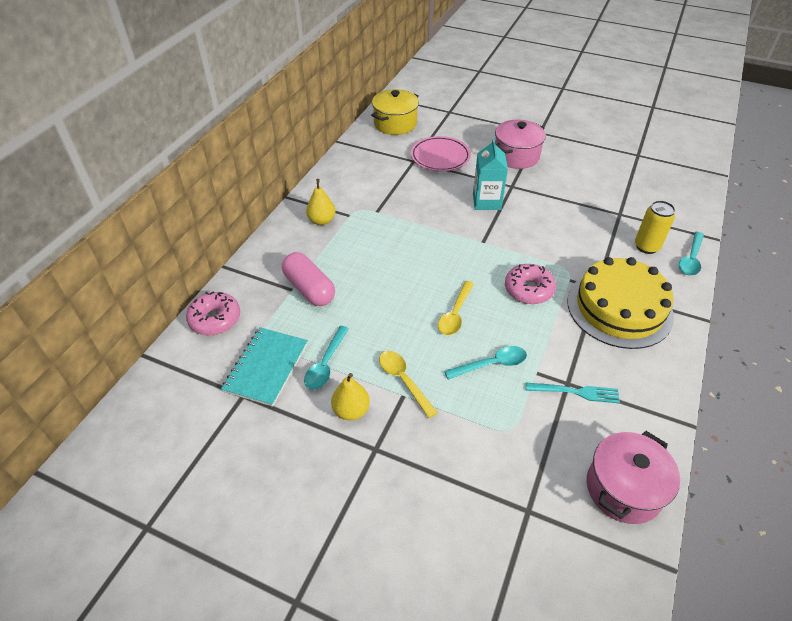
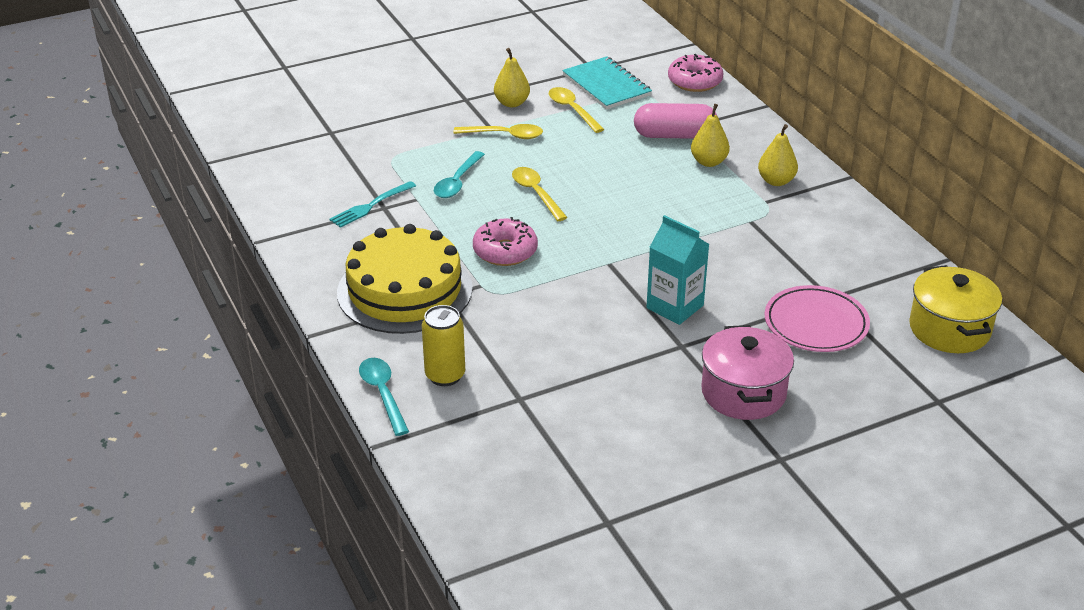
camera: 130 degrees right, 10 degrees down
(326, 364) = (572, 110): turquoise spoon -> yellow spoon
(328, 257) = (709, 162): none -> yellow pear
(623, 488) = (278, 177): pink pot -> none

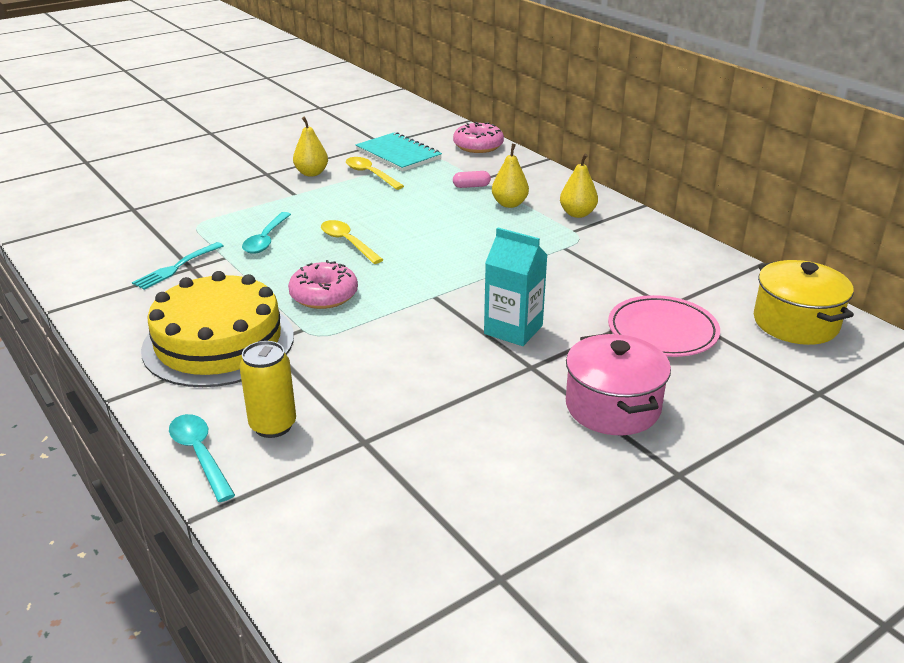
camera: 10 degrees left, 5 degrees down
(505, 135) = (308, 198): yellow spoon -> none
(674, 135) = (471, 186): pink capsule -> pink capsule, size x0.48

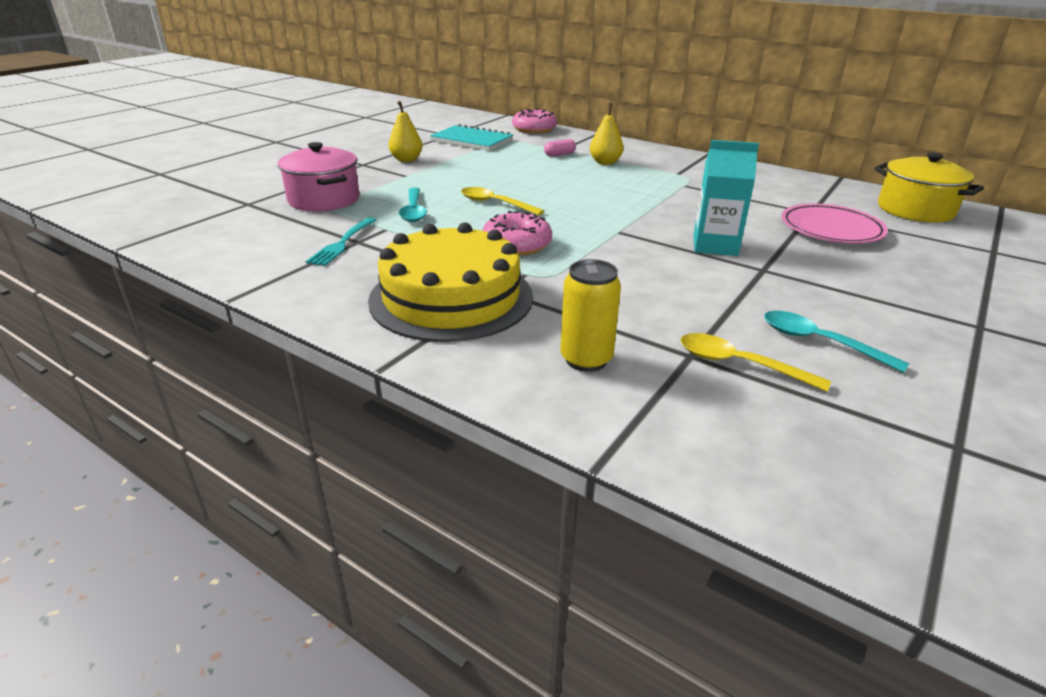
camera: 20 degrees left, 0 degrees up
(200, 455) = (537, 402): turquoise spoon -> turquoise spoon (819, 342)
(370, 174) = (462, 155): yellow spoon -> yellow spoon (739, 364)
(577, 214) = (667, 163): yellow pear -> none
(612, 407) = (865, 287): pink pot -> pink pot (324, 200)

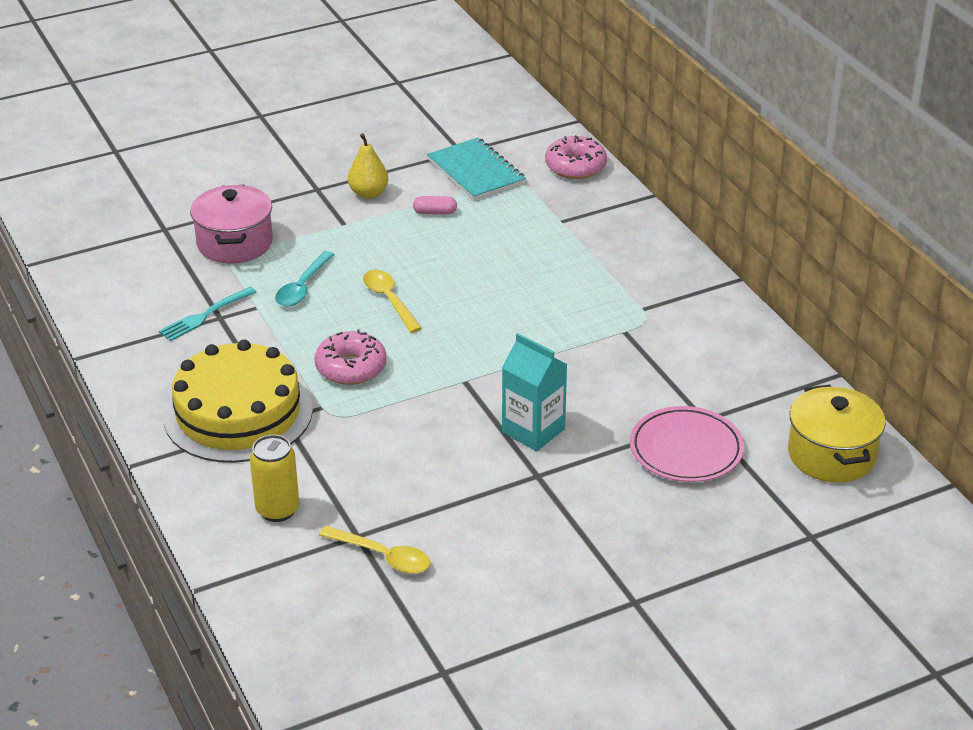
camera: 30 degrees right, 5 degrees up
(559, 154) = (548, 231): pink capsule -> pink capsule (435, 212)
(605, 162) = (583, 262): yellow pear -> none
(739, 364) = (383, 556): yellow spoon -> yellow spoon turned 150 degrees clockwise
(819, 342) = (473, 562): turquoise spoon -> none

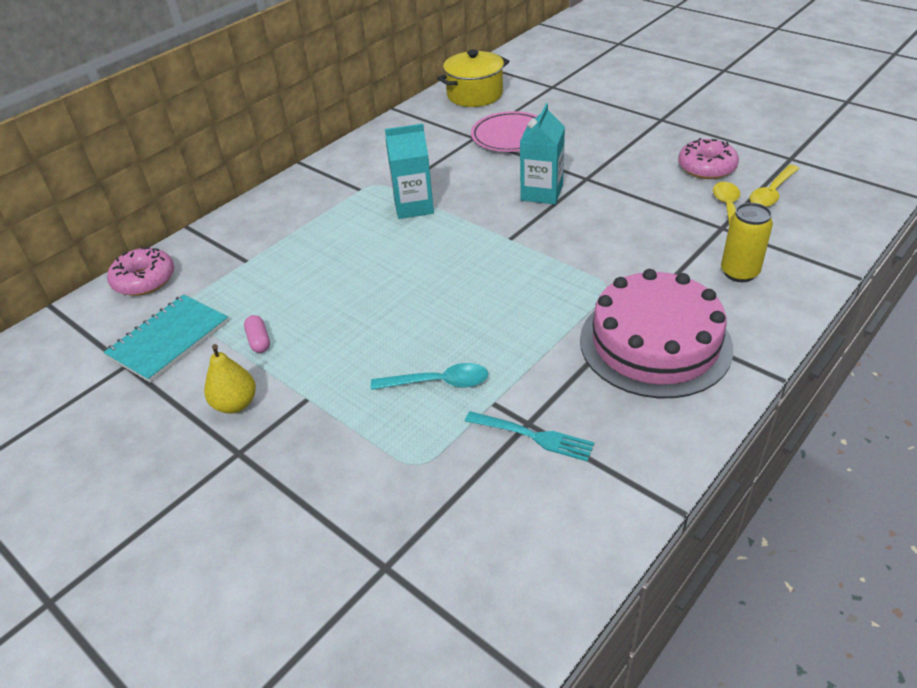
camera: 110 degrees left, 5 degrees up
(235, 243) = (385, 476): pink pot -> none
(238, 413) = (655, 343): yellow cake -> pink cake
(351, 367) = (539, 302): pink donut -> pink donut (706, 167)
(389, 300) = (425, 317): yellow spoon -> yellow spoon (771, 193)
(578, 335) = (413, 206): none -> turquoise carton

